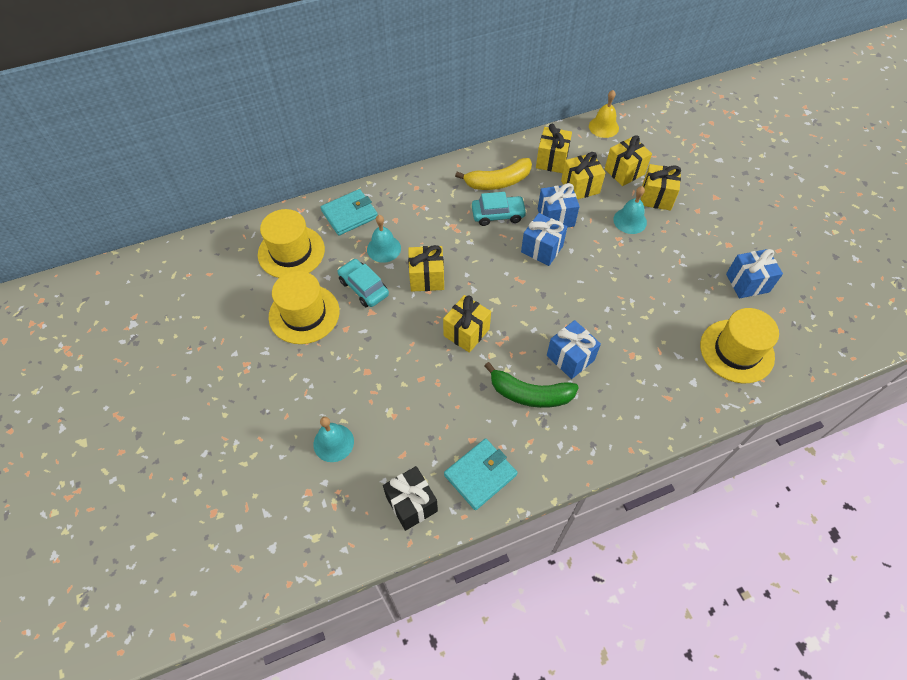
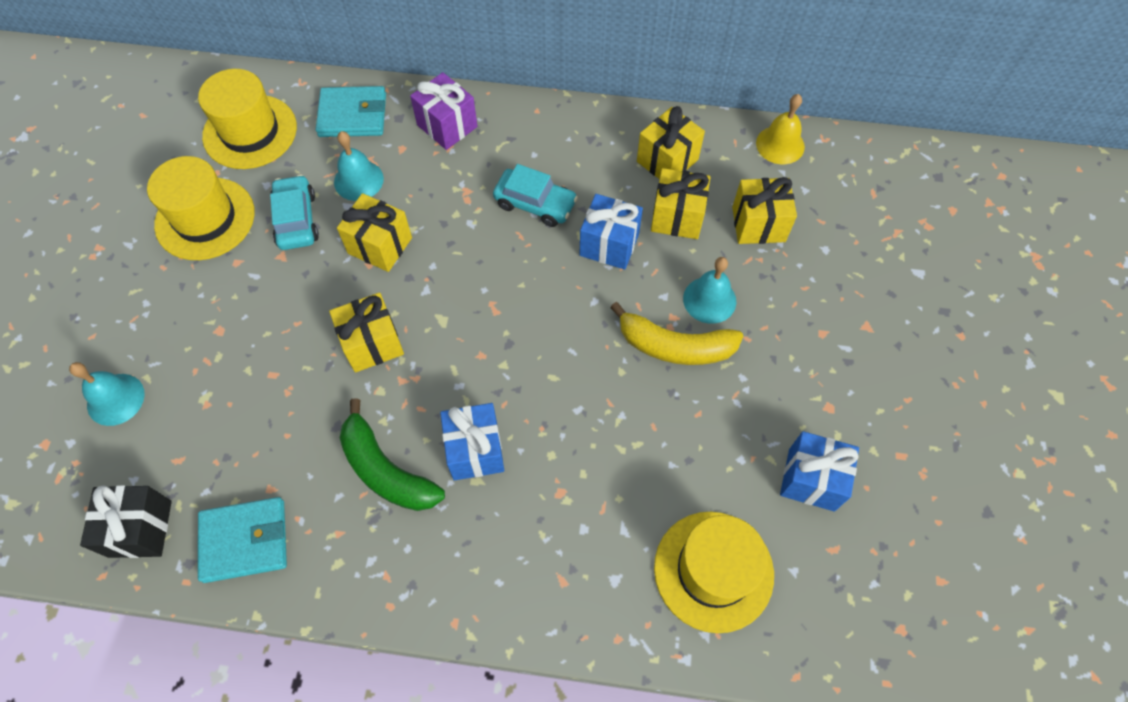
camera: 30 degrees right, 5 degrees up
(412, 195) = (447, 126): none -> purple gift
(498, 181) = (571, 158): yellow banana -> yellow banana (675, 346)
(542, 249) = (556, 280): blue gift -> none
(656, 197) = (775, 284): yellow gift -> none

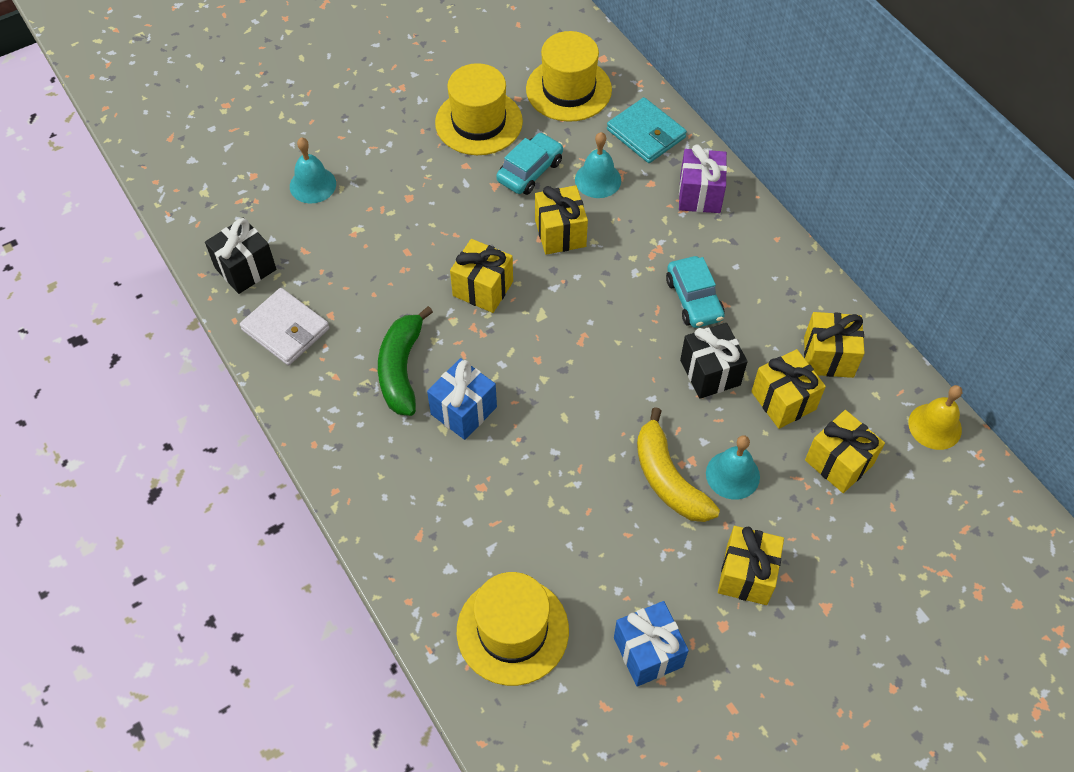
camera: 50 degrees right, 5 degrees down
(245, 541) = (285, 329): turquoise wallet -> white wallet
(609, 244) = (710, 372): blue gift -> black gift
(800, 358) = (746, 575): none -> yellow gift

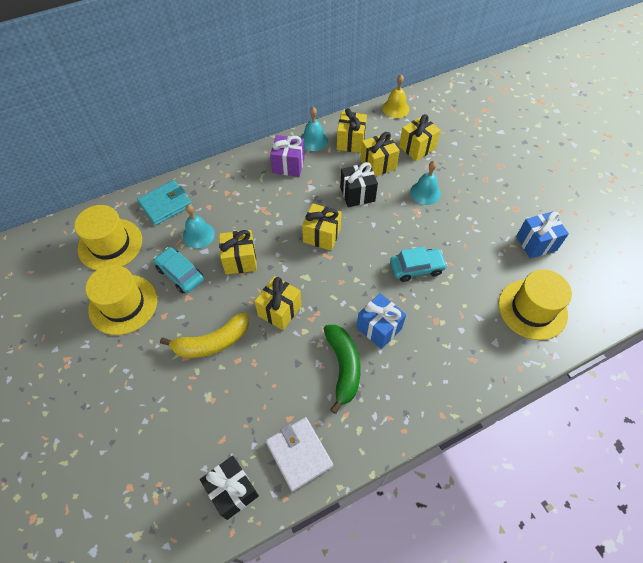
camera: 85 degrees left, 0 degrees up
(285, 329) = (299, 454): white wallet -> white wallet turned 75 degrees counterclockwise
(313, 185) = (154, 433): turquoise bell -> turquoise bell (313, 140)
(401, 369) = (343, 367): green banana -> green banana turned 105 degrees counterclockwise
(668, 479) = (428, 222): yellow banana -> yellow banana (212, 342)
(694, 299) = (304, 195): turquoise car -> turquoise car (416, 268)
(700, 195) = (224, 183): purple gift -> purple gift (288, 165)
(746, 575) = (485, 195): yellow gift -> yellow gift (321, 235)

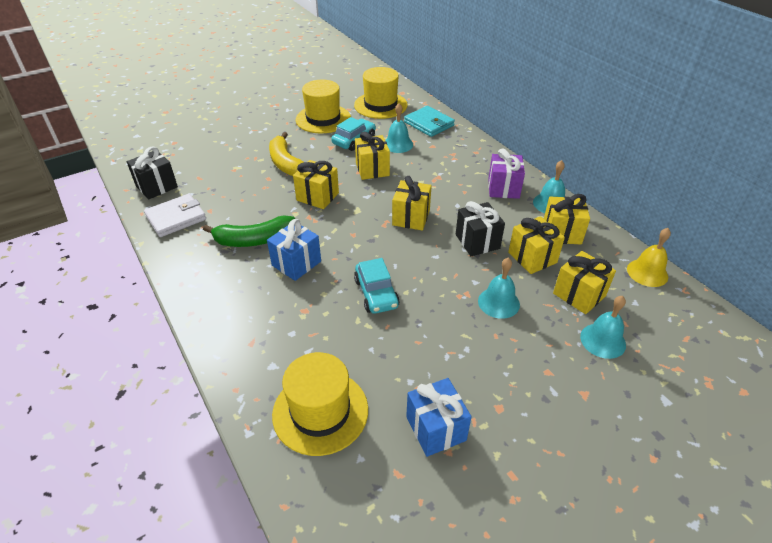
camera: 85 degrees right, 15 degrees down
(457, 146) = (603, 340): none -> turquoise bell

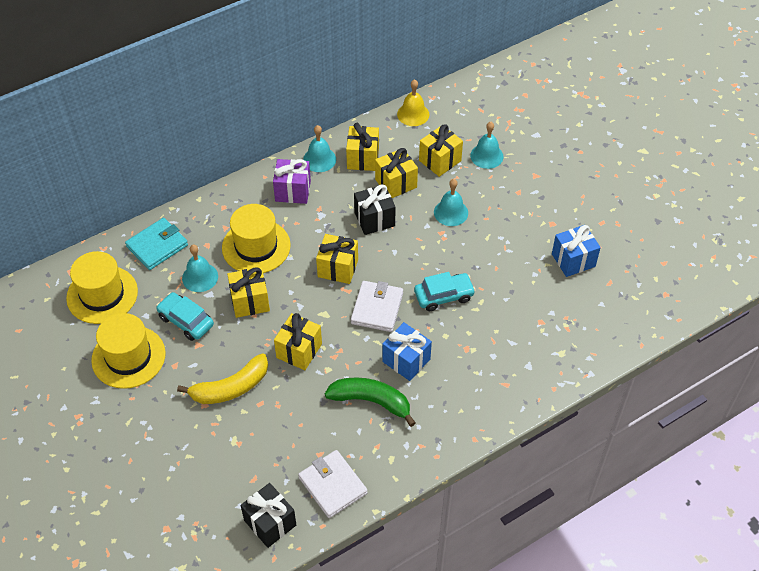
camera: 90 degrees left, 10 degrees up
(254, 240) = (371, 401): green banana -> green banana turned 60 degrees counterclockwise
(320, 411) = (567, 329): yellow hat -> yellow hat (256, 246)
(362, 243) = (377, 308): none -> white wallet

